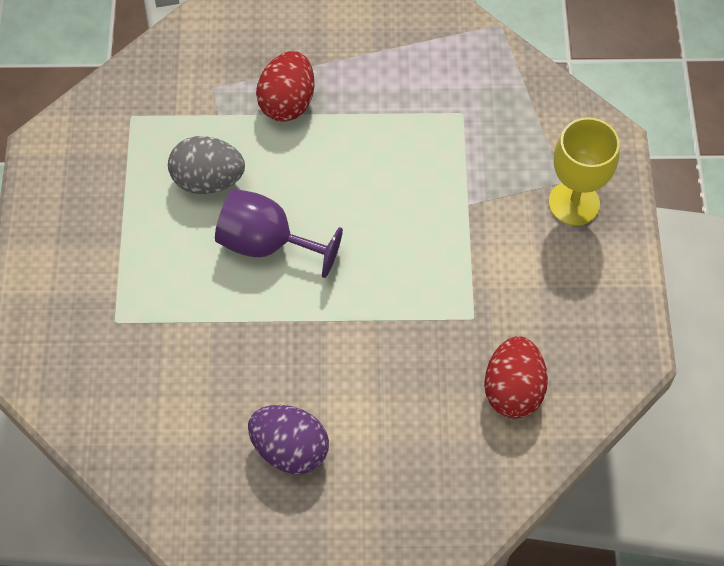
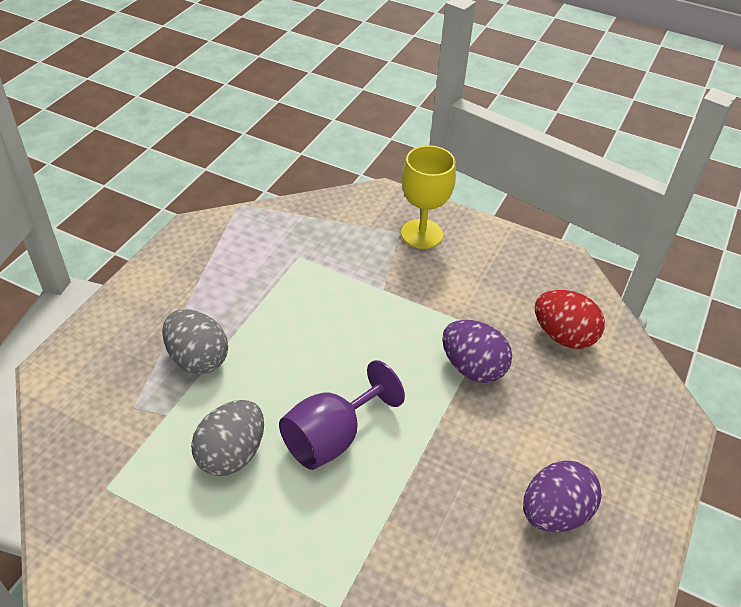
camera: 65 degrees left, 15 degrees down
(287, 102) = (198, 358): red egg -> grey egg
(416, 323) = (472, 367): none -> purple egg

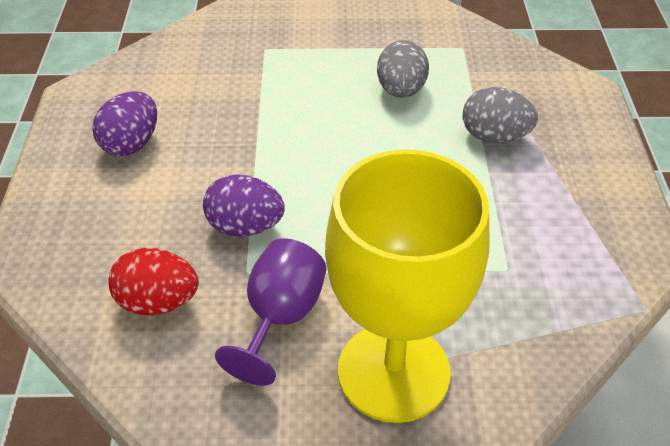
camera: 155 degrees right, 0 degrees up
(331, 437) = (336, 126): purple goblet -> purple goblet (280, 317)
(421, 234) = (393, 372): yellow goblet -> yellow goblet, size x1.79

